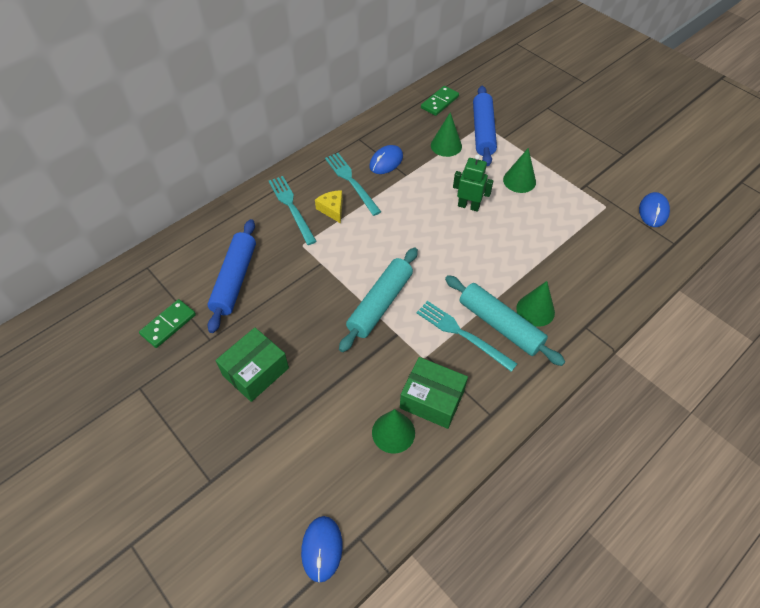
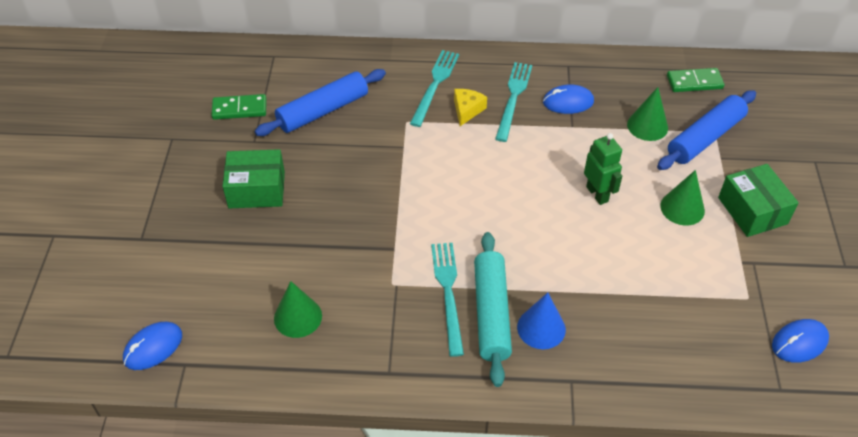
camera: 45 degrees right, 5 degrees down
(380, 304) = (411, 215): turquoise rolling pin -> none
(432, 399) = (357, 320): green box -> green box (752, 211)
(535, 310) = (541, 328): green cone -> blue cone

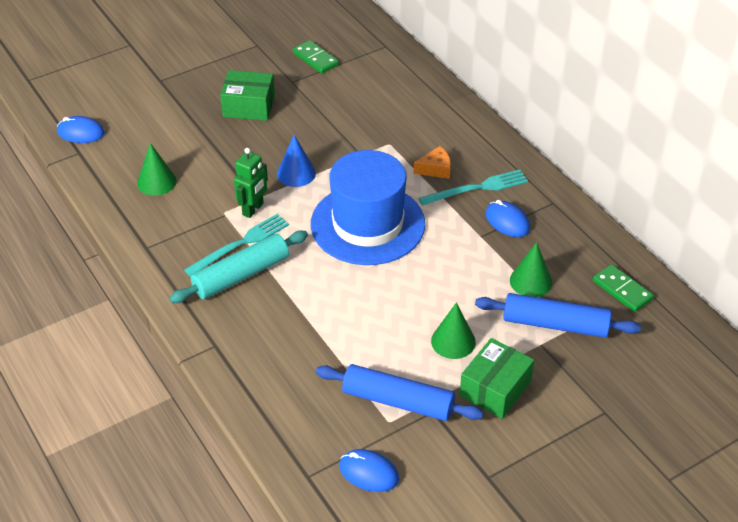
camera: 55 degrees right, 5 degrees down
(257, 189) = (249, 106): green box -> green box turned 45 degrees counterclockwise
(323, 111) = (355, 98): blue rolling pin -> blue rolling pin (398, 401)
(435, 85) = (444, 139): turquoise fork -> none
(467, 110) = (435, 169): yellow cheese -> orange cheese
(498, 188) = (368, 224): none -> blue hat
(541, 328) = (250, 308): blue cone -> blue cone (296, 173)
(597, 194) = (418, 283): green robot -> green robot (253, 209)

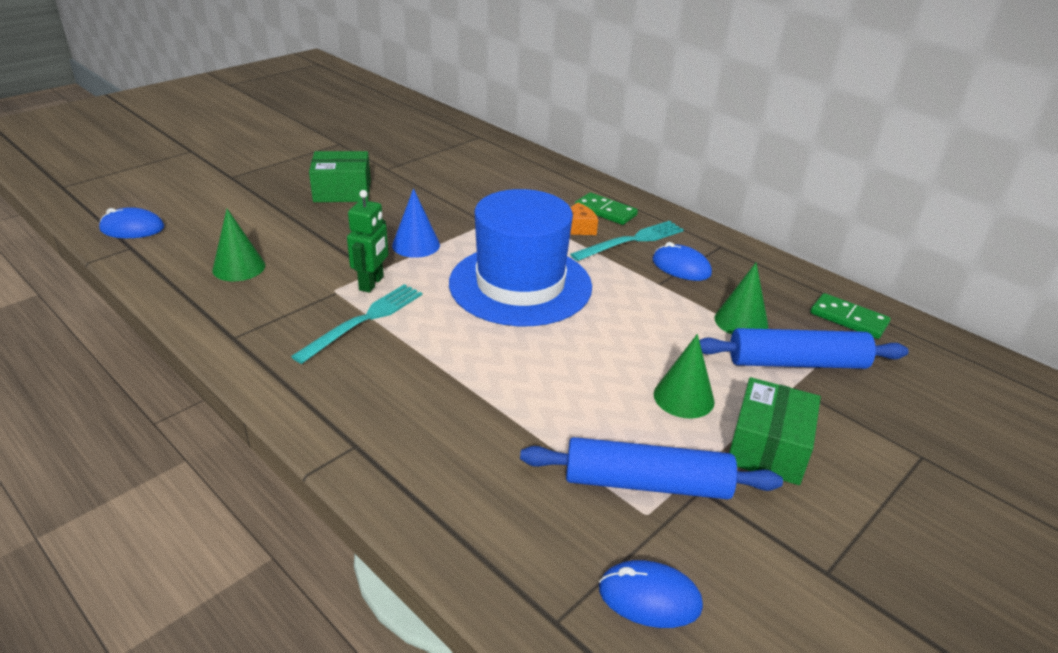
camera: 15 degrees left, 10 degrees down
(241, 275) = (373, 354): turquoise rolling pin -> none
(315, 59) = (407, 150): green domino -> green domino (605, 211)

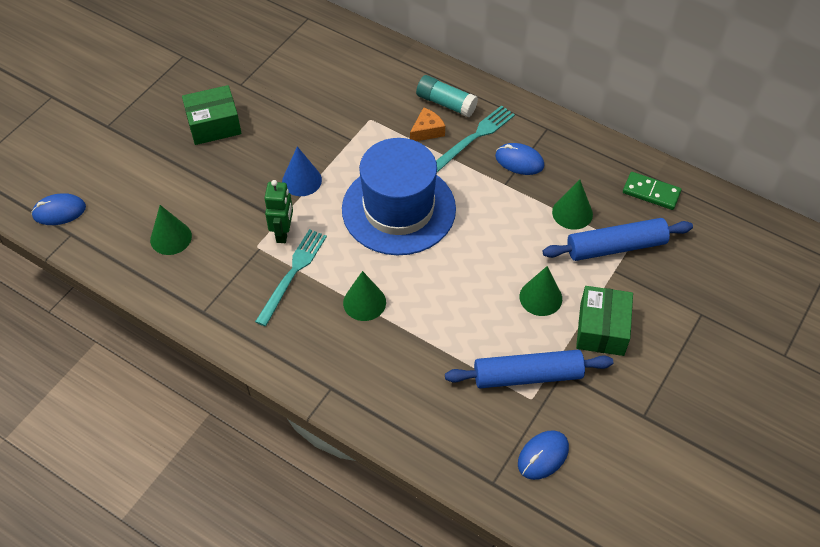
camera: 10 degrees left, 20 degrees up
(442, 362) = (364, 302): none -> green cone
(605, 211) = (446, 103): green domino -> turquoise glue stick
(649, 597) = (543, 456): blue mouse -> blue mouse turned 45 degrees counterclockwise

